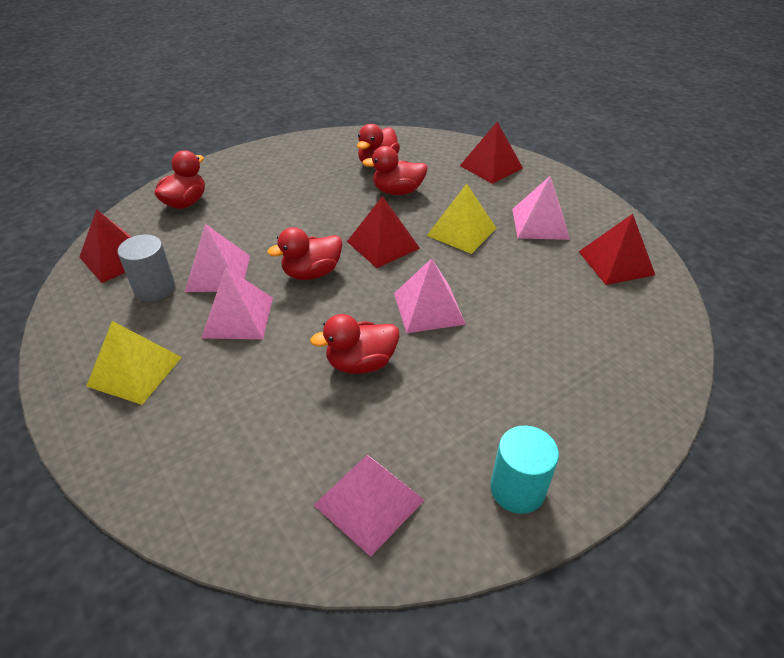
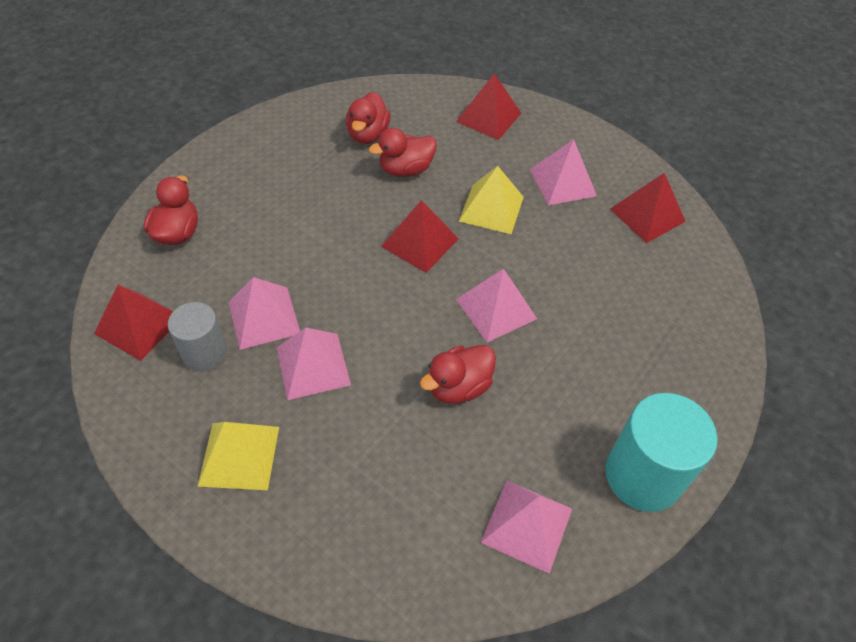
camera: 20 degrees left, 10 degrees up
(312, 273) = (363, 294): red duck -> none
(517, 489) = (643, 475): turquoise cylinder -> turquoise cylinder, size x1.60

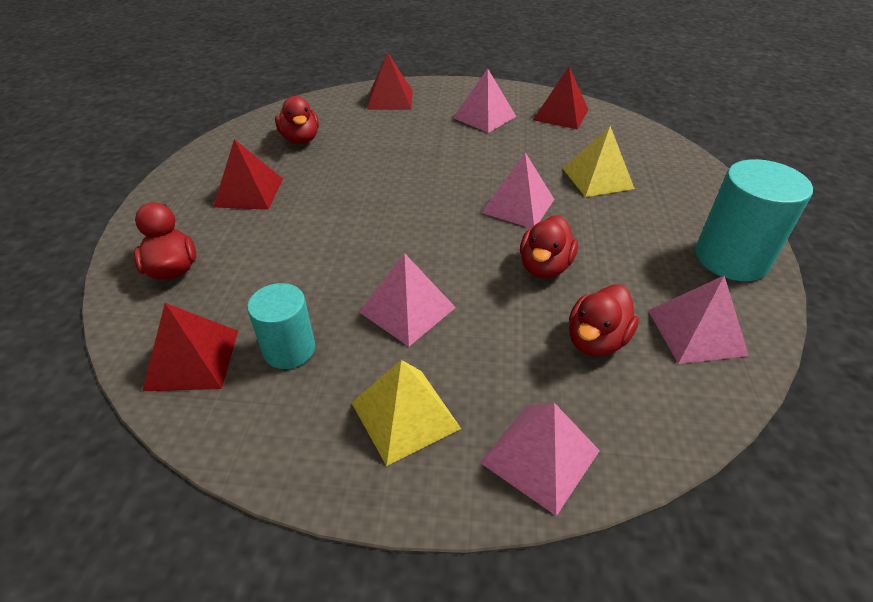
camera: 30 degrees left, 10 degrees down
(205, 353) = (289, 349): grey cylinder -> turquoise cylinder
(264, 317) = (324, 295): pink pyramid -> pink pyramid (540, 456)
(405, 169) = (355, 149): red duck -> red duck (596, 340)
(420, 242) = (414, 189): red pyramid -> red pyramid (249, 192)
(491, 209) = (449, 149): yellow pyramid -> yellow pyramid (597, 178)

